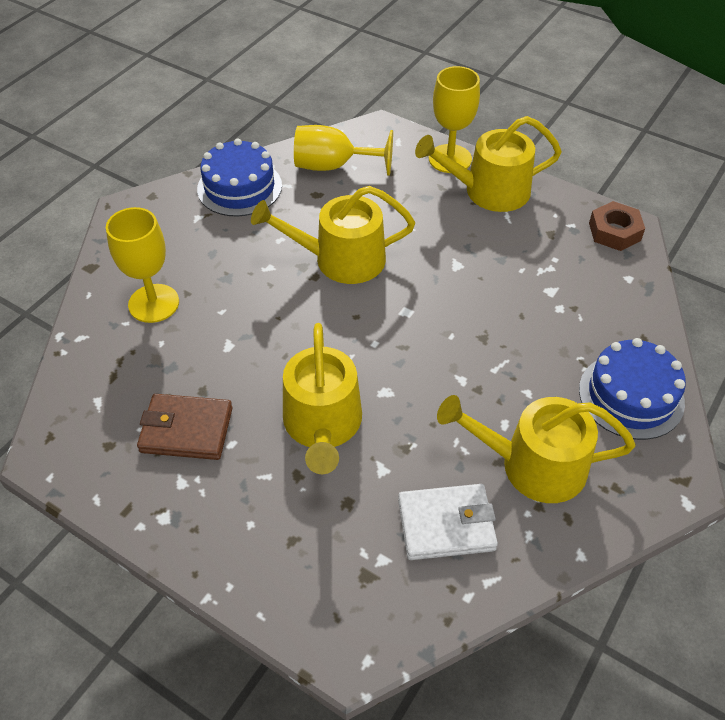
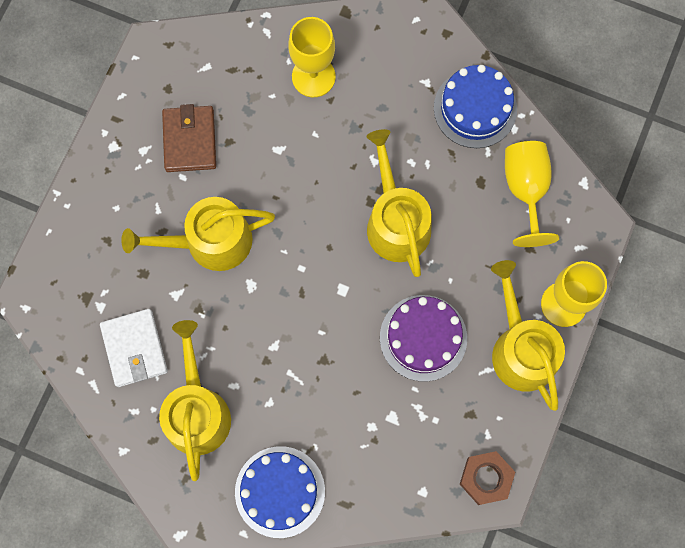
camera: 80 degrees right, 25 degrees up
(469, 256) = (423, 338): none -> purple cake

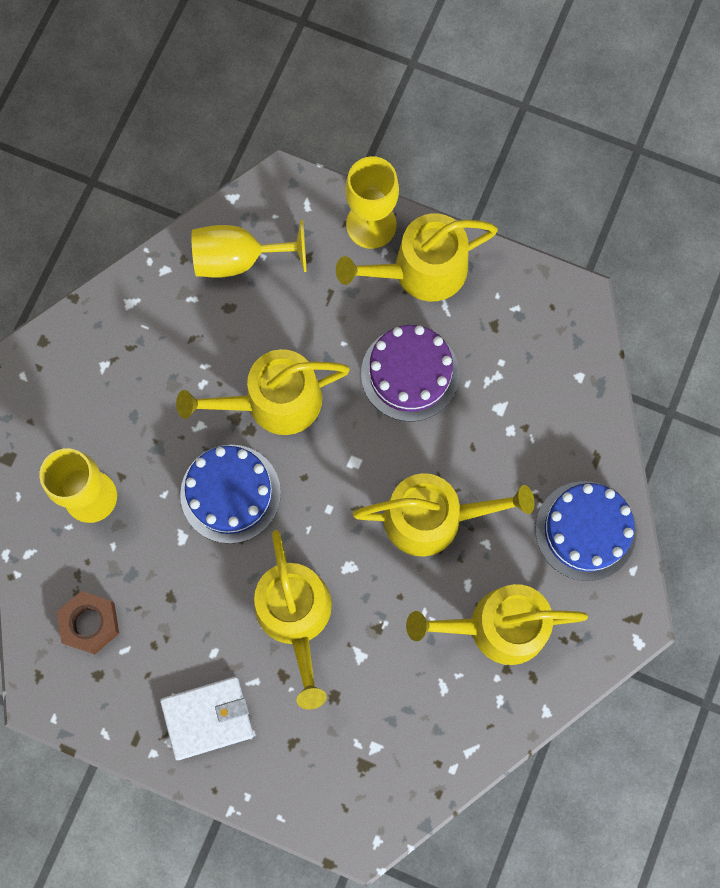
camera: 90 degrees left, 0 degrees up
(134, 348) = (426, 703): white wallet -> white wallet (207, 718)
(189, 140) = (167, 645): brown wallet -> none
(293, 356) = (433, 518): none -> yellow watering can
(475, 108) = (139, 311): blue cake -> blue cake (230, 493)
(486, 478) = (562, 311): brown nut -> brown nut (90, 623)

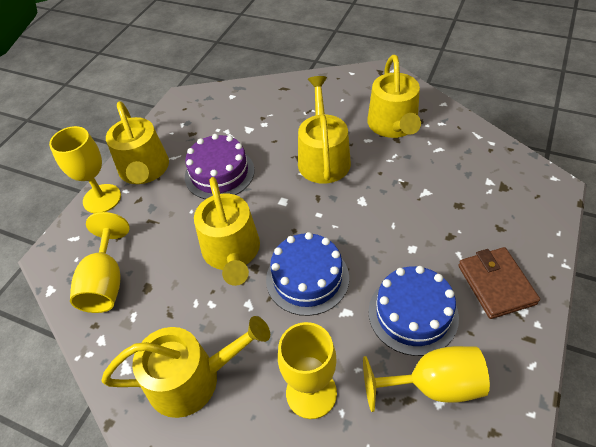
camera: 85 degrees left, 25 degrees down
(90, 623) = (433, 385): brown nut -> yellow goblet
(207, 718) = (496, 284): white wallet -> brown wallet
(295, 616) = (403, 230): yellow watering can -> yellow watering can (192, 379)
(585, 530) = (328, 91): blue cake -> blue cake (413, 314)

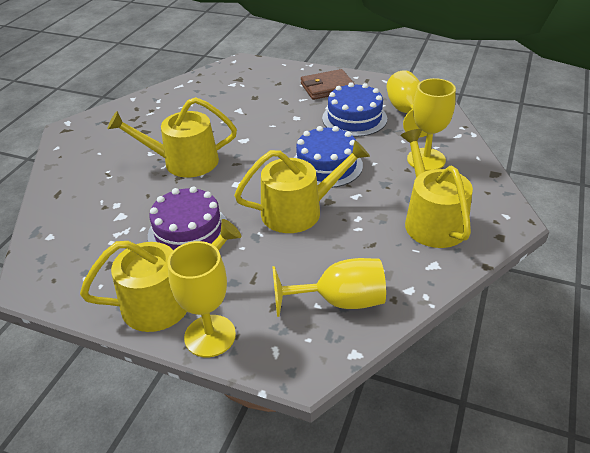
camera: 95 degrees left, 10 degrees down
(393, 125) = (152, 123): yellow watering can -> none

